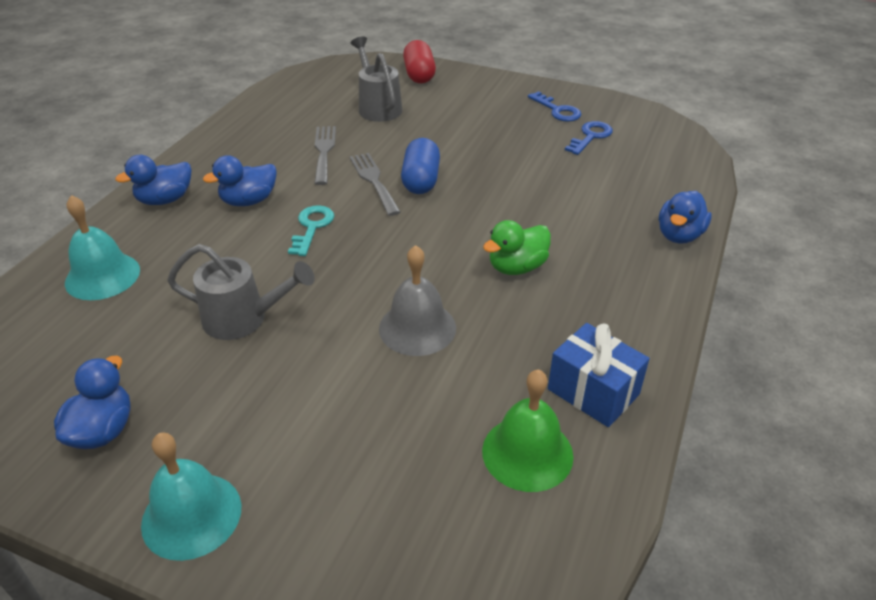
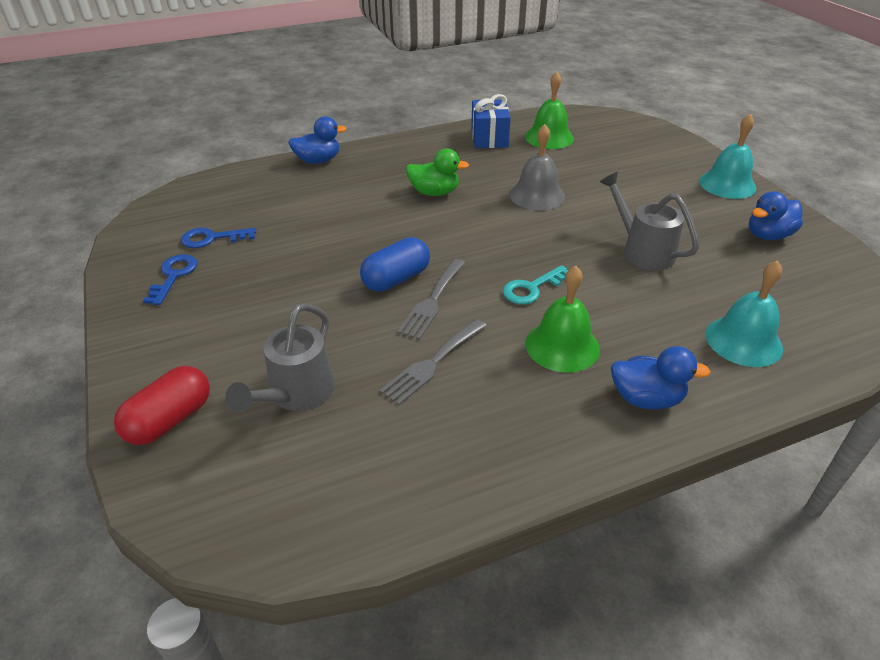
camera: 135 degrees left, 0 degrees up
(249, 201) = (562, 346): blue duck -> green bell

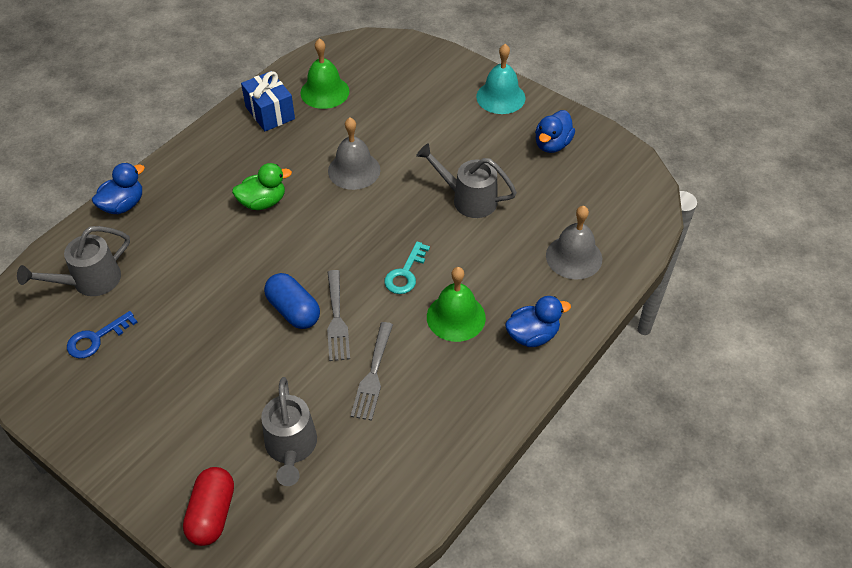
camera: 30 degrees left, 10 degrees up
(174, 276) = (96, 392): blue key -> none
(245, 199) = (89, 281): none -> grey watering can
(396, 279) = (293, 310): blue capsule -> blue capsule turned 60 degrees counterclockwise
(743, 341) = (574, 257): turquoise bell -> grey bell

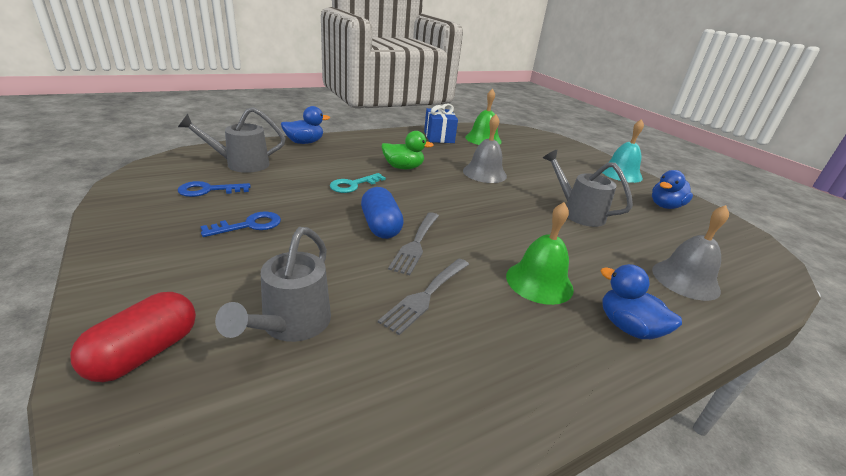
camera: 20 degrees right, 20 degrees down
(177, 366) = (249, 225): none -> blue key
(405, 273) = (499, 236): turquoise key -> turquoise key (353, 185)
(532, 335) = (628, 327): blue duck -> blue duck turned 135 degrees counterclockwise

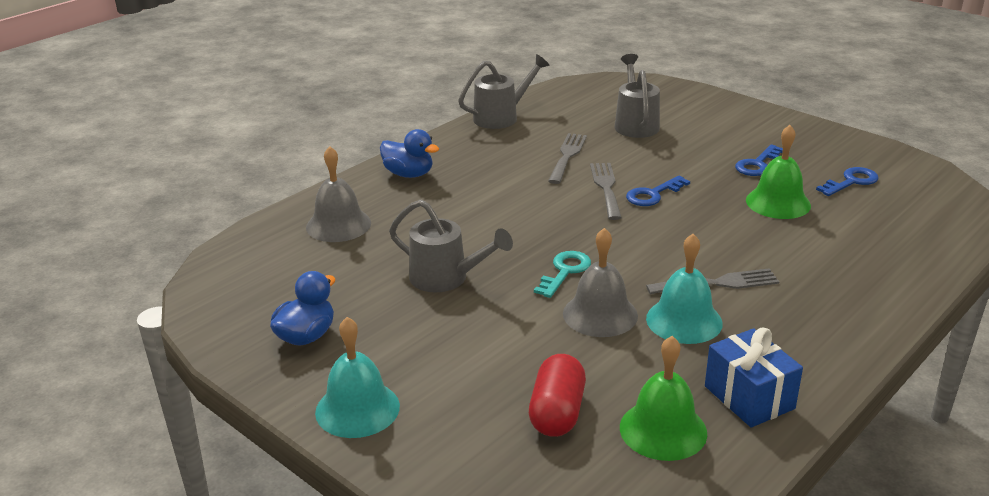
camera: 165 degrees right, 0 degrees up
(145, 353) = (690, 100): red capsule -> red capsule (557, 413)
(241, 164) = (893, 220): grey watering can -> grey watering can (501, 117)
(304, 142) = (907, 285): blue duck -> none
(353, 185) = (738, 232): turquoise key -> turquoise key (565, 271)
(380, 226) = (653, 194): blue capsule -> blue key
(403, 167) = (718, 283): green duck -> grey fork
(441, 160) = (684, 320): none -> turquoise bell
(539, 282) = (482, 187): green bell -> green bell (778, 202)

